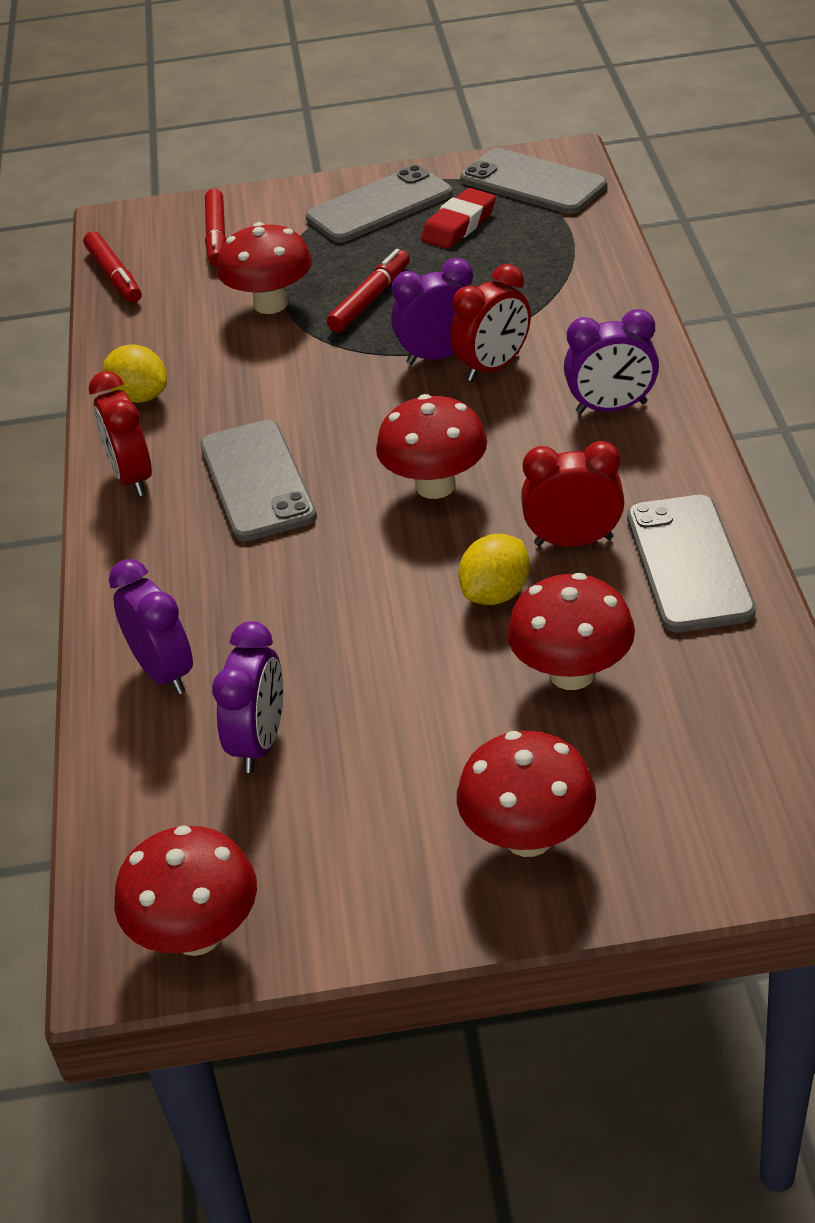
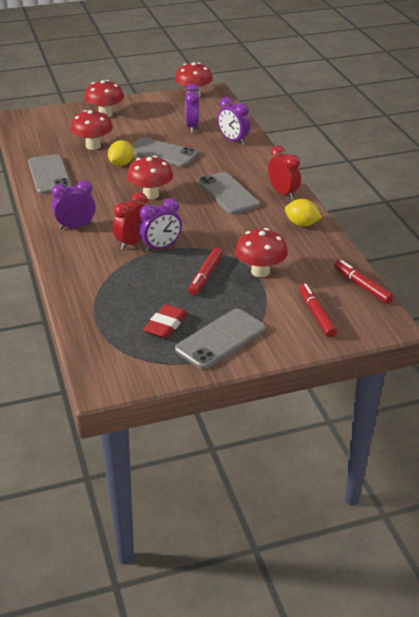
camera: 165 degrees right, 5 degrees down
(533, 183) = (122, 360): grey phone -> grey phone (161, 153)
(573, 541) = (93, 179): red clock -> none

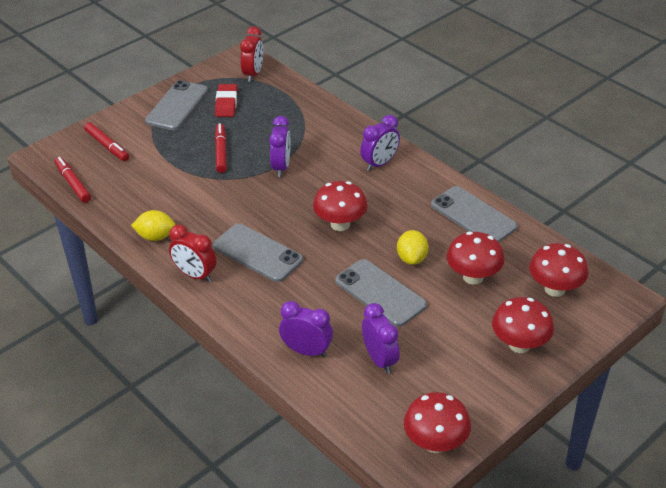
camera: 155 degrees right, 5 degrees up
(132, 242) = (311, 164): red clock -> red clock (253, 74)
(161, 153) = (380, 293): grey phone -> grey phone turned 45 degrees clockwise
(161, 247) = (281, 167): purple clock -> purple clock turned 150 degrees clockwise
(260, 271) = (173, 170): red mushroom -> red mushroom (555, 289)
(362, 286) = (73, 183): red marker -> red marker turned 150 degrees counterclockwise

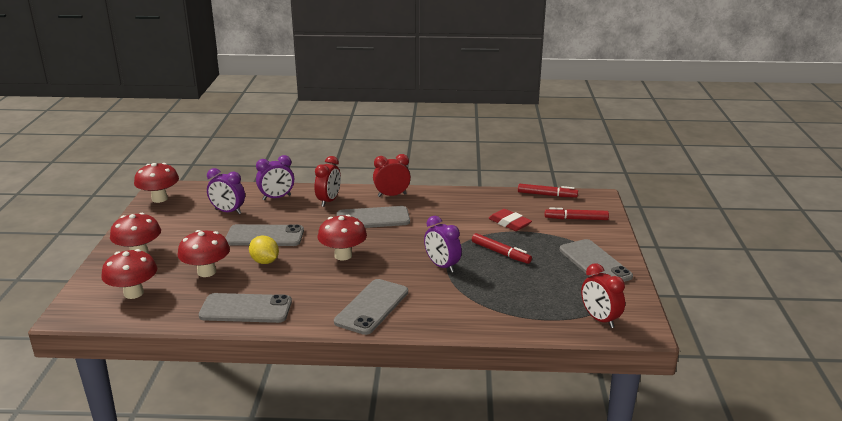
camera: 135 degrees right, 15 degrees down
(155, 237) = (447, 198): yellow lemon -> none
(226, 103) = (566, 284): red eraser -> red eraser (509, 223)
(263, 307) = (329, 201): none -> red clock
(379, 164) = (372, 307): purple clock -> grey phone

